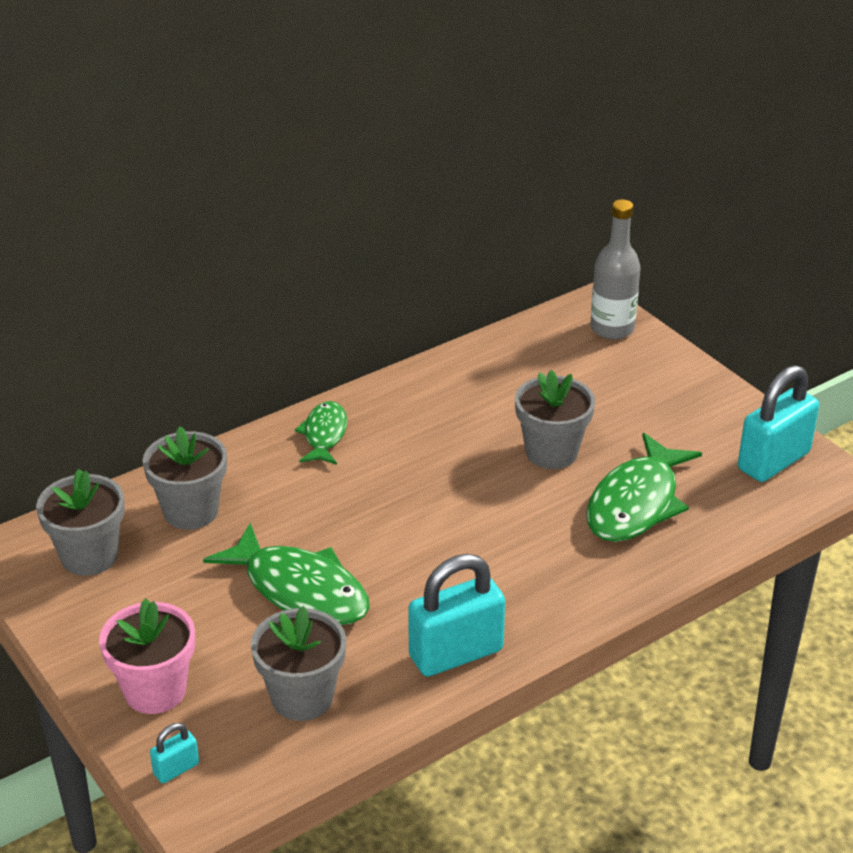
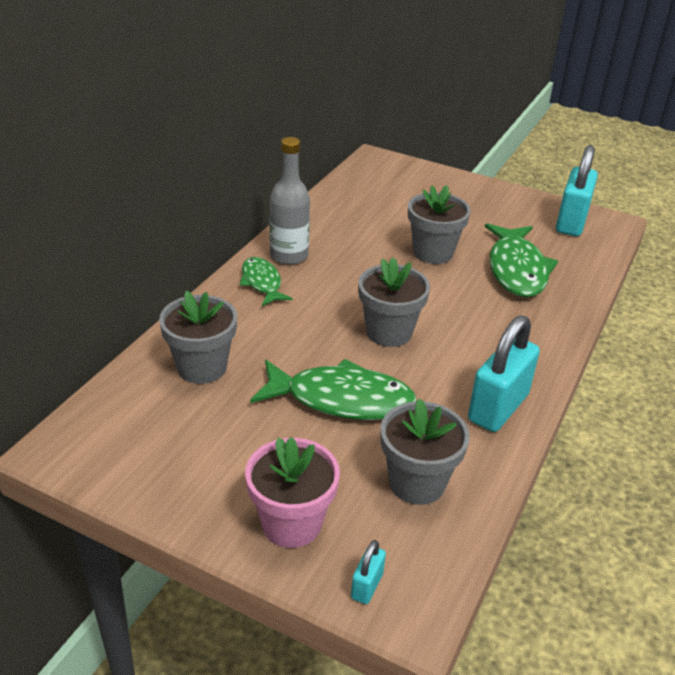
camera: 30 degrees left, 0 degrees up
(89, 556) = (140, 430): grey flower pot -> grey flower pot (389, 332)
(612, 328) = (399, 170): grey bottle -> grey bottle (289, 256)

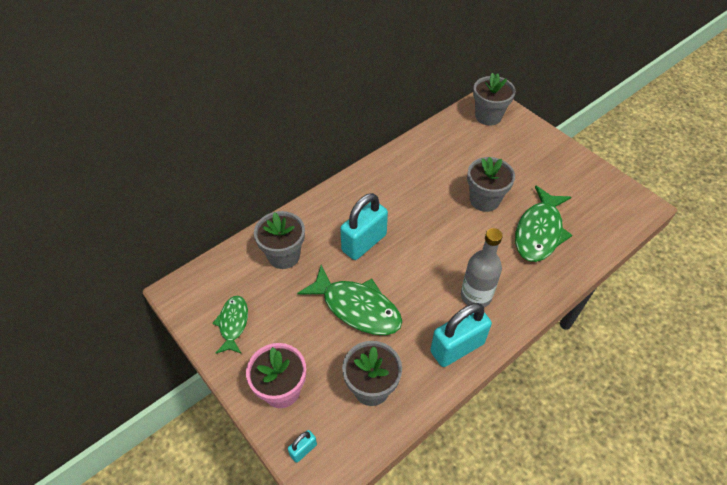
camera: 25 degrees right, 15 degrees up
(262, 283) = (353, 196): green fish -> green fish (233, 323)
(289, 256) = (382, 177): grey bottle -> grey bottle (476, 296)
(389, 332) = (416, 262): grey flower pot -> grey flower pot (488, 116)
(571, 222) = (609, 197): turquoise padlock -> turquoise padlock (364, 243)

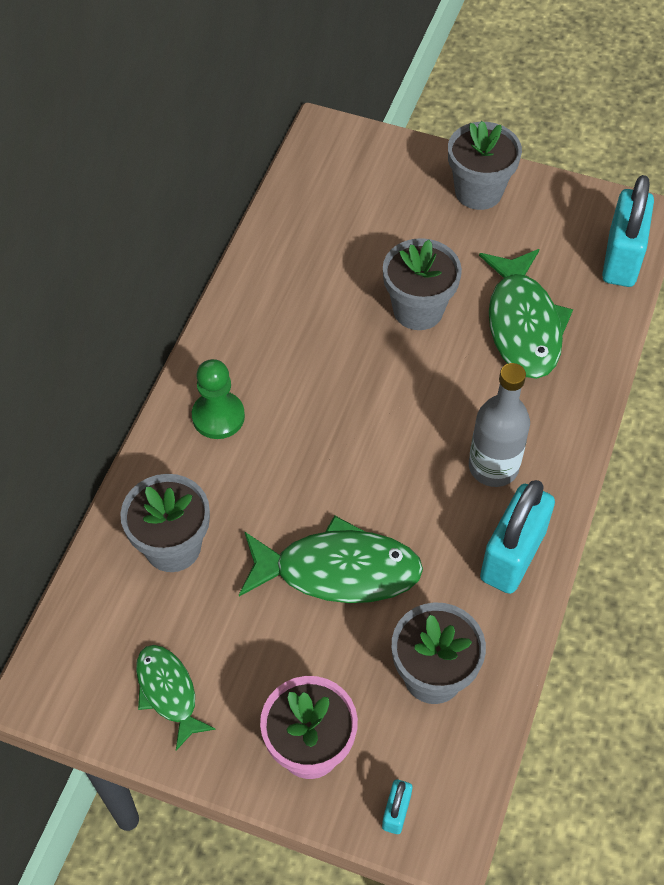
camera: 30 degrees left, 5 degrees up
(347, 206) = (218, 416): none -> green pawn
(364, 243) = (283, 464): turquoise padlock -> turquoise padlock (621, 259)
(488, 116) = (341, 163): grey flower pot -> grey flower pot (478, 192)

